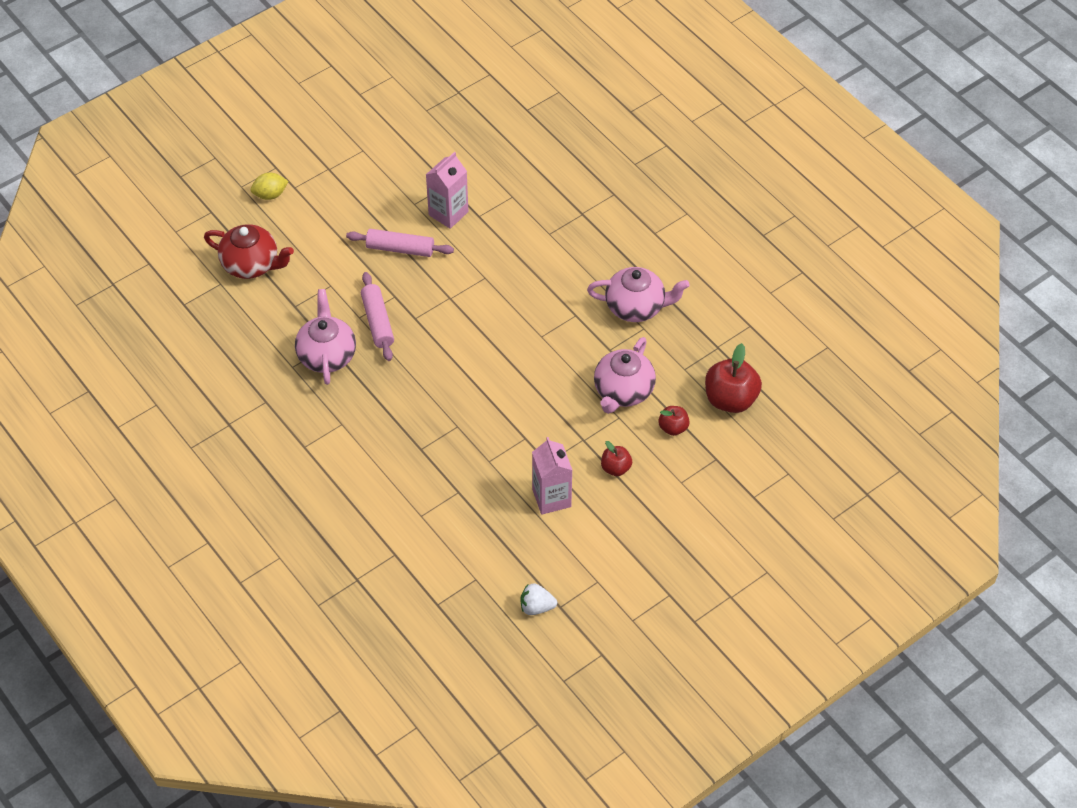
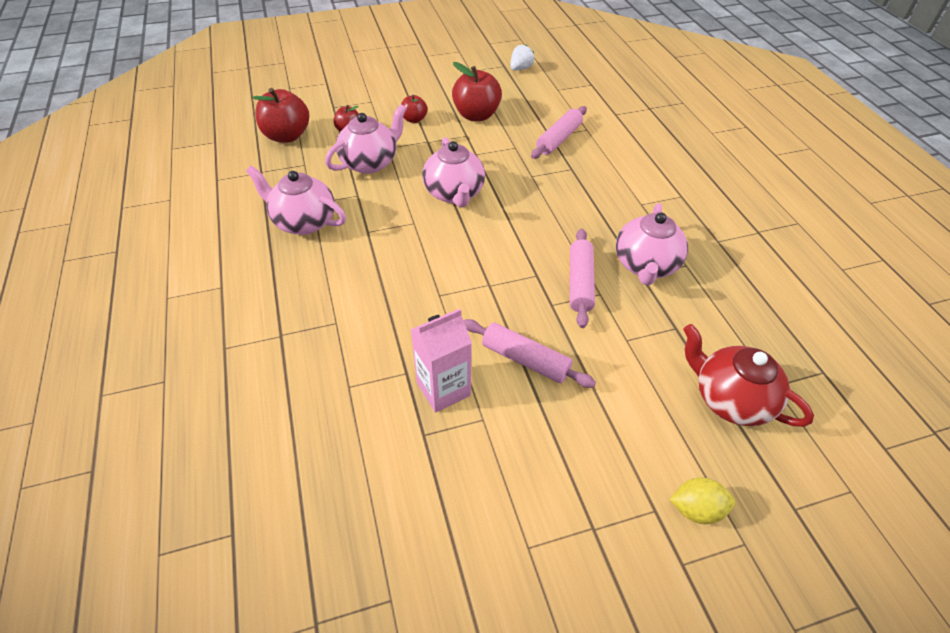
camera: 160 degrees left, 5 degrees down
(447, 489) = (558, 139): none -> pink rolling pin
(521, 379) = (454, 194): none -> pink teapot
(536, 607) = (520, 69): white strawberry -> white strawberry turned 75 degrees counterclockwise
(551, 498) = (476, 115): pink carton -> red apple

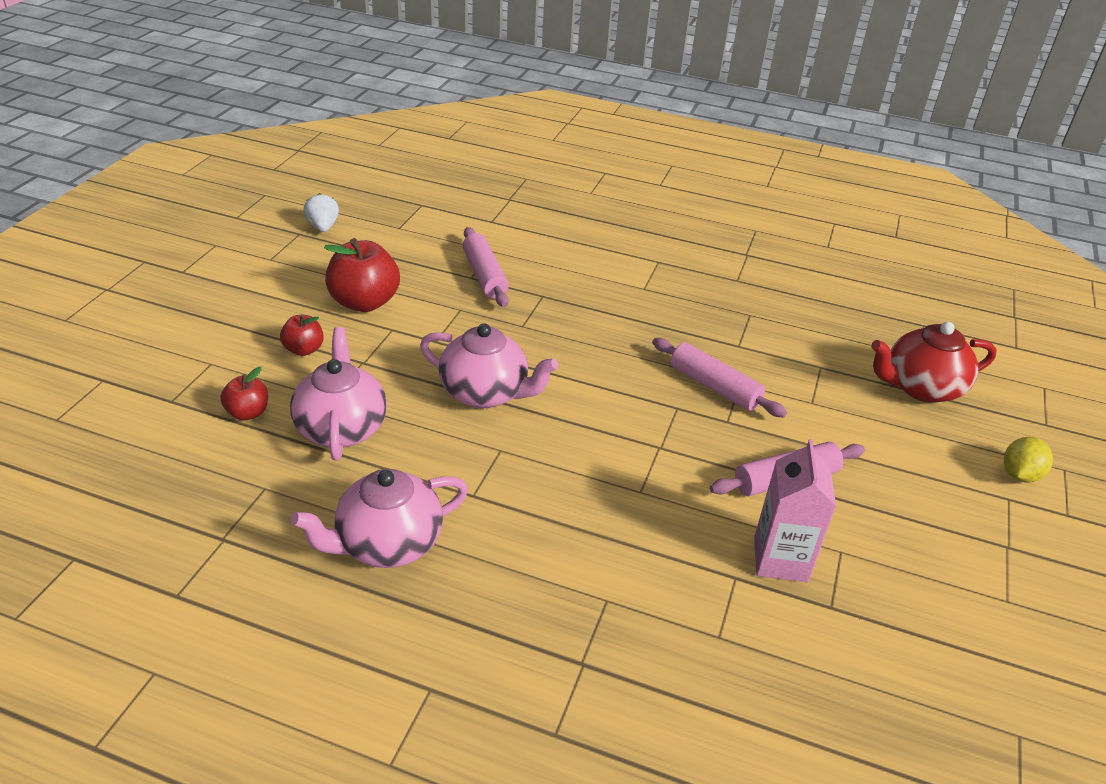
camera: 55 degrees left, 10 degrees down
(287, 136) = (174, 475): red apple -> none
(645, 265) = (729, 336): pink teapot -> none

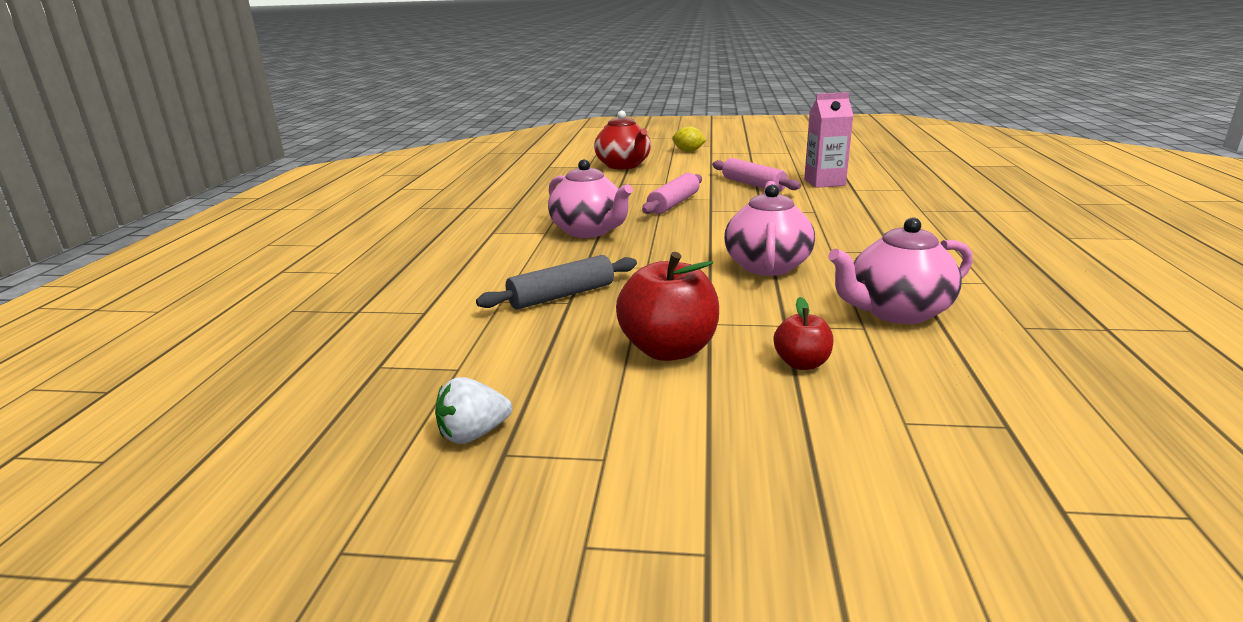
camera: 100 degrees left, 15 degrees down
(248, 413) = (949, 365): red apple -> none
(387, 544) = (989, 268): pink teapot -> pink teapot (589, 231)
(484, 275) = (562, 296): pink rolling pin -> grey rolling pin

